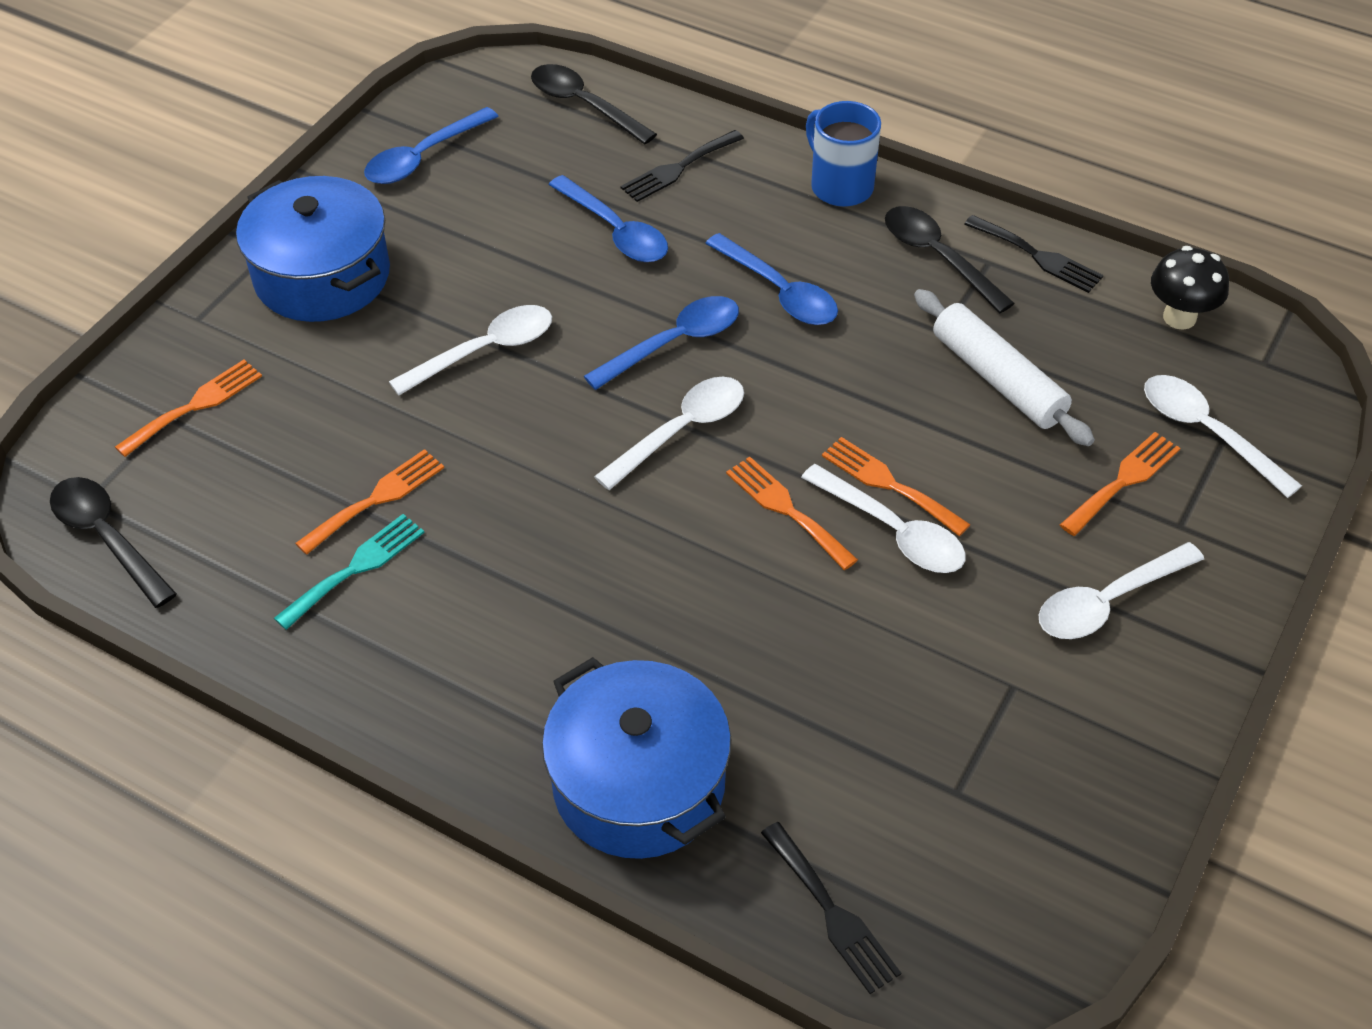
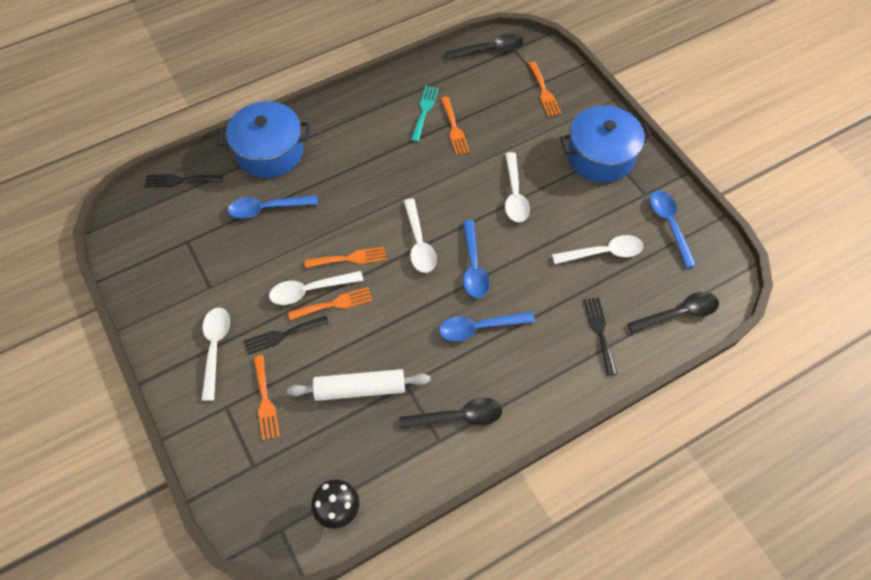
camera: 120 degrees right, 10 degrees up
(356, 568) = (424, 111): turquoise fork -> turquoise fork turned 150 degrees counterclockwise
(615, 231) = (566, 280): blue spoon -> blue spoon (267, 208)
(840, 186) = (541, 402): blue mug -> none
(1038, 256) = (427, 469): black fork -> black fork (282, 335)
(1207, 433) = (262, 461): white spoon -> white spoon (603, 253)

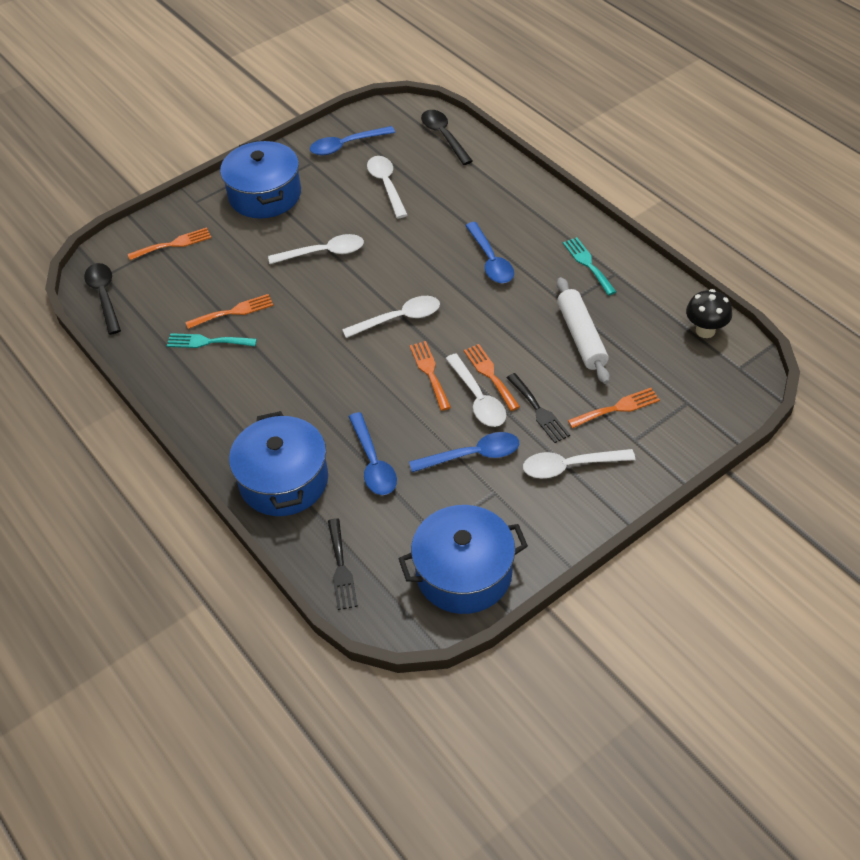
camera: 95 degrees left, 10 degrees down
(144, 255) = (464, 573): none -> blue pot
(457, 416) = (588, 264): black spoon -> turquoise fork
(473, 266) = (420, 273): blue spoon -> blue spoon (472, 455)
(599, 332) = (475, 182): black fork -> none

